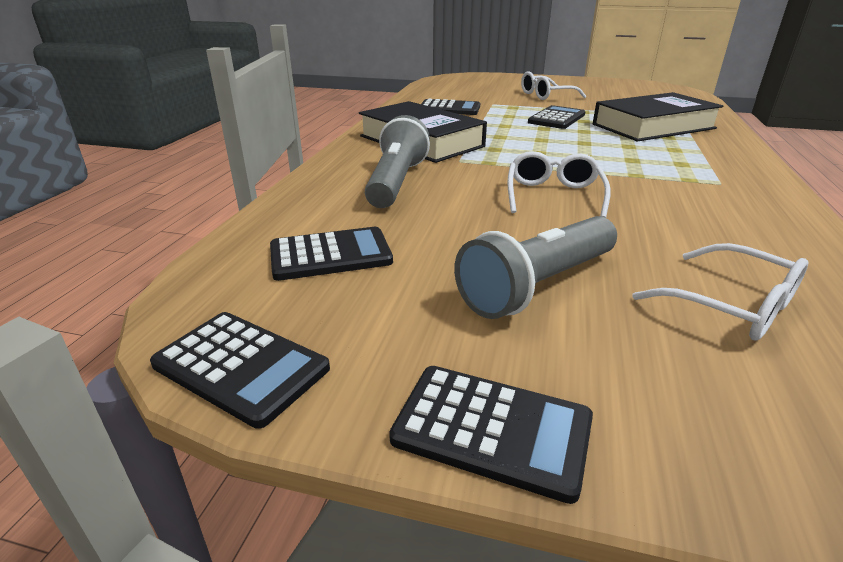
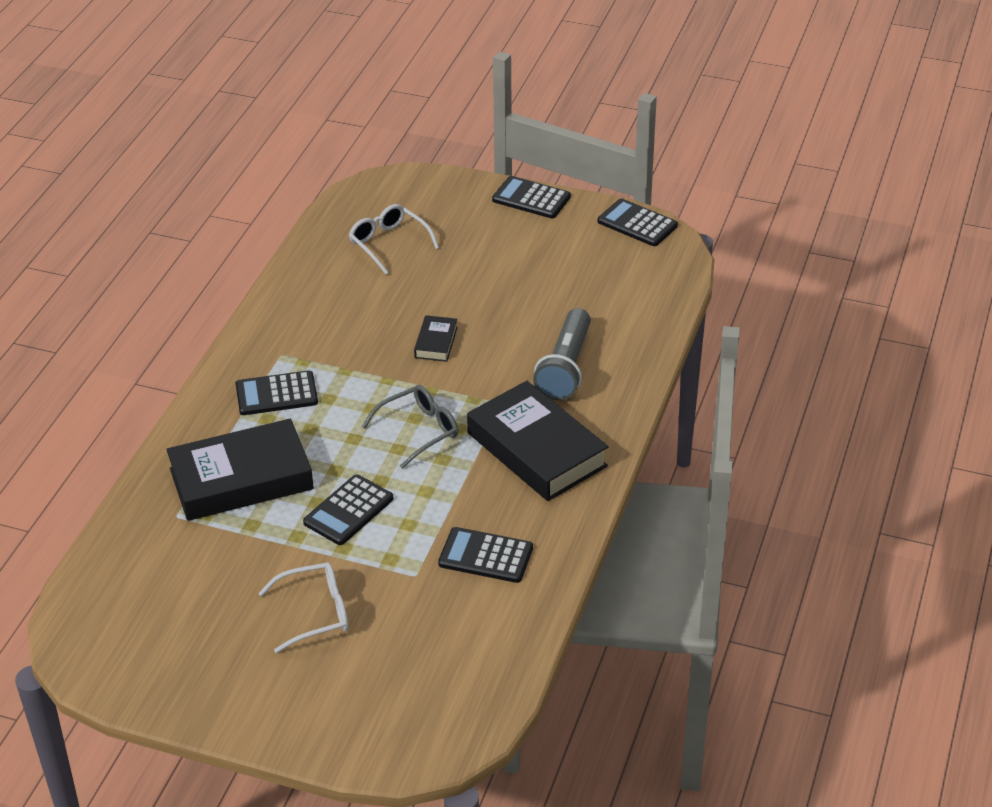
camera: 175 degrees left, 10 degrees up
(330, 255) = (609, 287): black calculator -> black calculator (276, 394)
(530, 146) = (418, 431): none -> grey glasses
(537, 285) = (486, 260): grey flashlight -> none
(553, 196) = (436, 342): white glasses -> black book

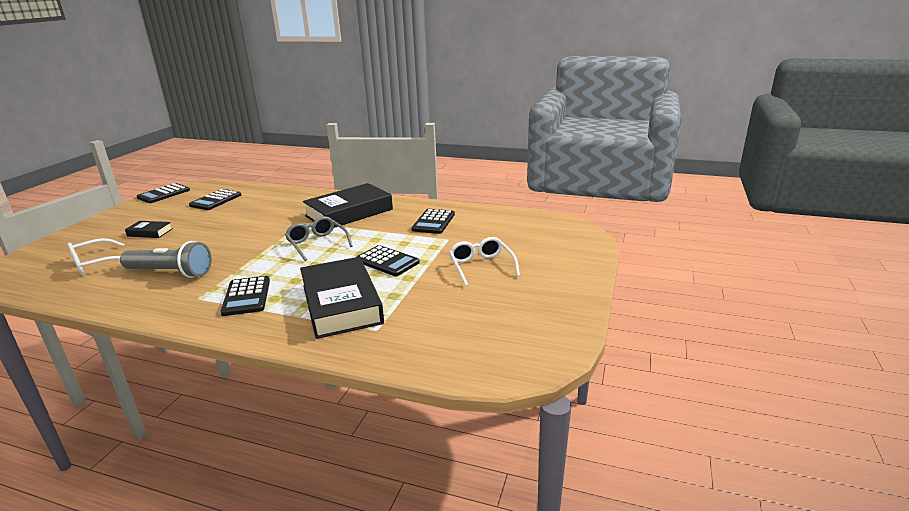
camera: 90 degrees left, 15 degrees down
(436, 342) = (229, 242): black book -> black book (150, 232)
(531, 198) = (101, 220): black calculator -> black calculator (216, 200)
(565, 368) = (282, 208): grey flashlight -> grey flashlight (170, 273)

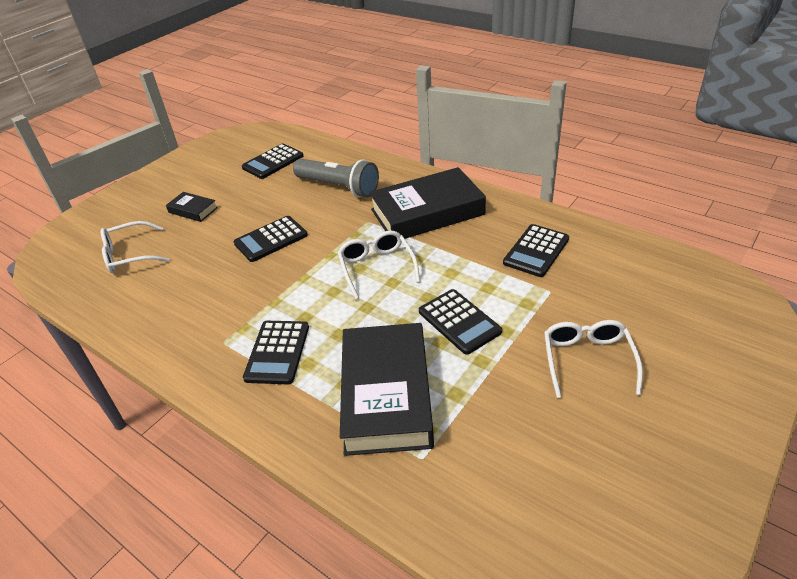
camera: 20 degrees right, 15 degrees up
(164, 194) = (218, 141): black calculator -> black calculator (271, 239)
(170, 273) = (202, 288): grey flashlight -> grey flashlight (338, 187)
(317, 244) = (377, 268): grey glasses -> white glasses

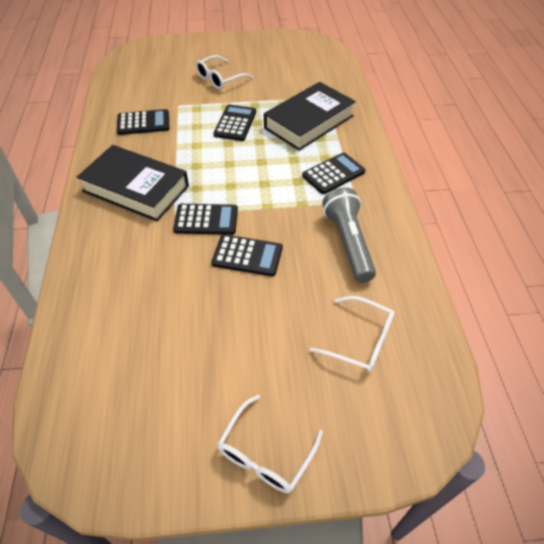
camera: 135 degrees left, 10 degrees up
(193, 210) = (263, 355): black book -> none
(273, 162) = (126, 360): black calculator -> black calculator (206, 220)
(338, 187) = (138, 265): grey flashlight -> grey flashlight (348, 243)
(377, 268) = (223, 177): white glasses -> white glasses (266, 452)

